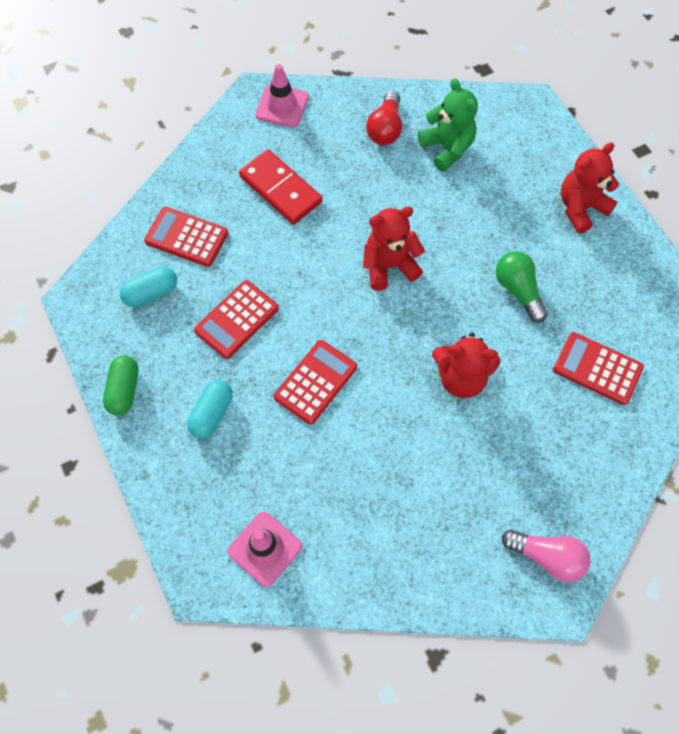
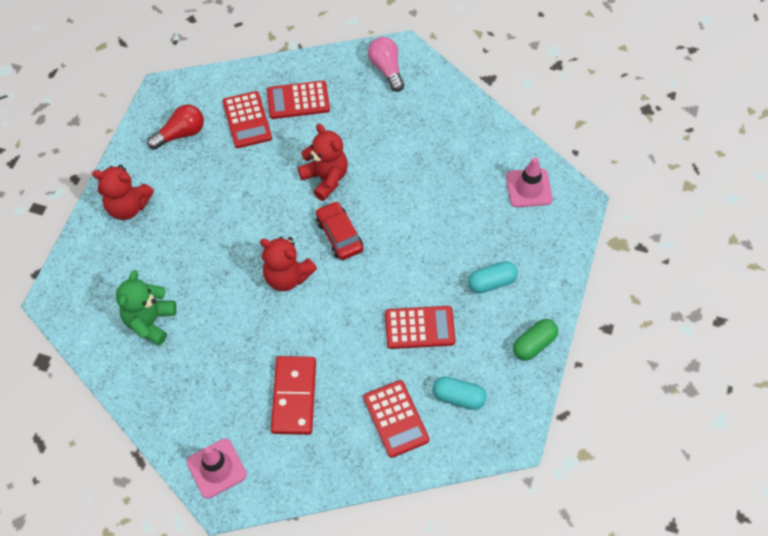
camera: 135 degrees left, 5 degrees down
(316, 382) = (411, 247): red calculator -> red calculator (298, 100)
(385, 128) = (169, 376): red light bulb -> red light bulb (181, 134)
(388, 337) = (339, 235): none -> red car
(518, 290) = (231, 194): green light bulb -> none

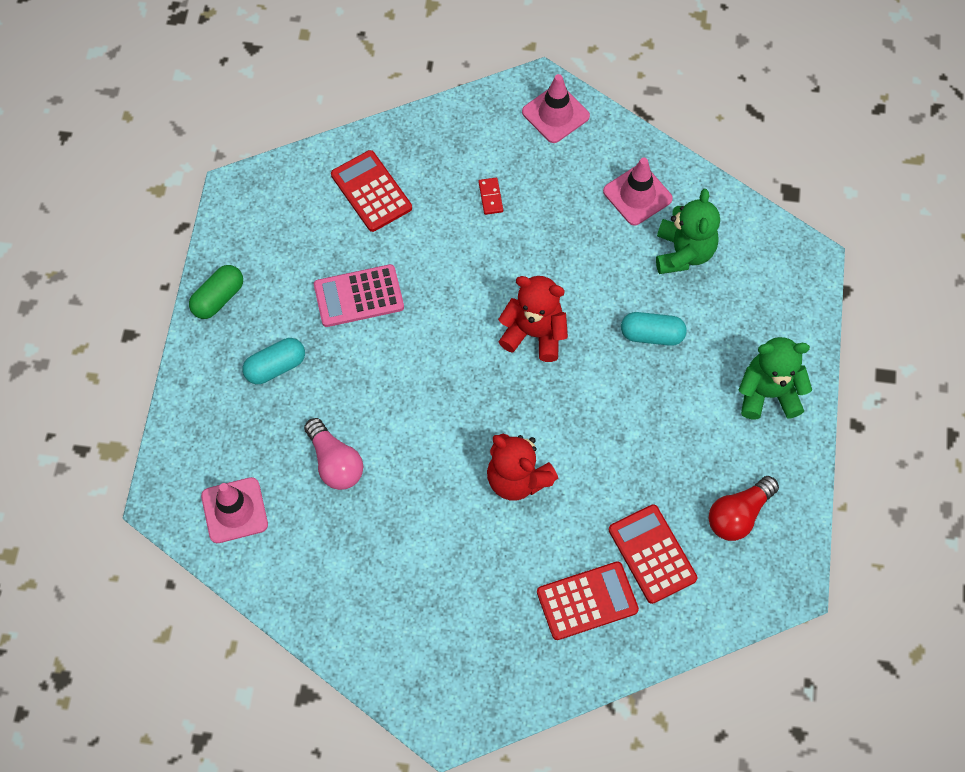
camera: 170 degrees right, 5 degrees up
(128, 206) = (768, 394): red teddy bear -> green teddy bear
(170, 377) = (637, 195): none -> pink traffic cone
(294, 396) = (490, 197): red domino -> red domino, size x0.42
(339, 235) = (481, 399): red car -> none
(386, 69) = (465, 682): pink light bulb -> pink light bulb (335, 462)
(419, 328) = (358, 296): red calculator -> pink calculator
(458, 397) = (303, 225): turquoise capsule -> turquoise capsule (652, 335)

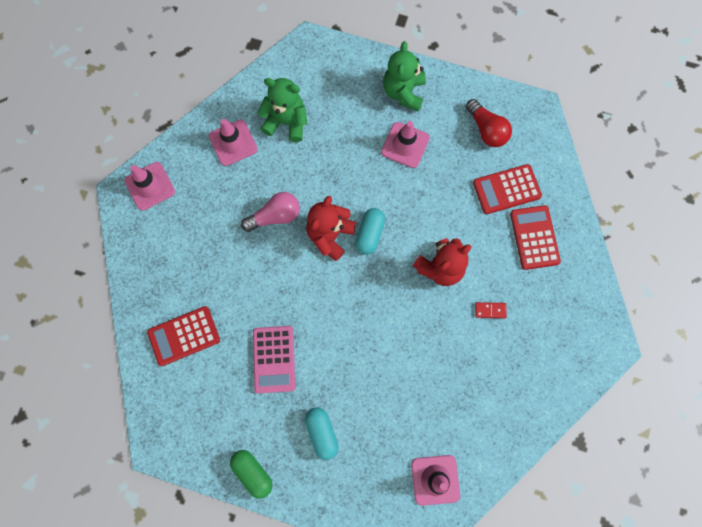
camera: 80 degrees left, 10 degrees up
(335, 462) = (408, 397): pink light bulb -> pink light bulb (275, 216)
(490, 197) = (210, 246): red domino -> red domino (490, 310)
(652, 335) = (346, 156): turquoise capsule -> turquoise capsule (369, 234)
(687, 408) = (405, 145): none -> pink traffic cone

